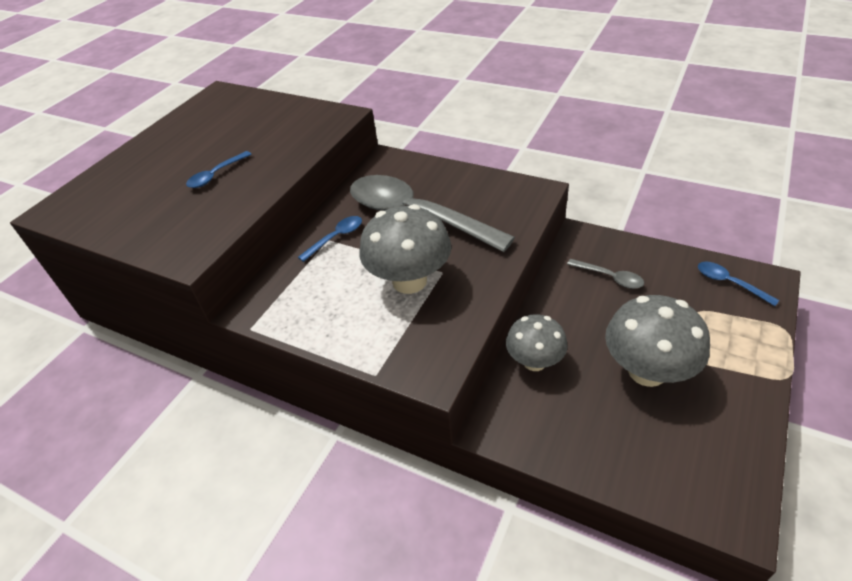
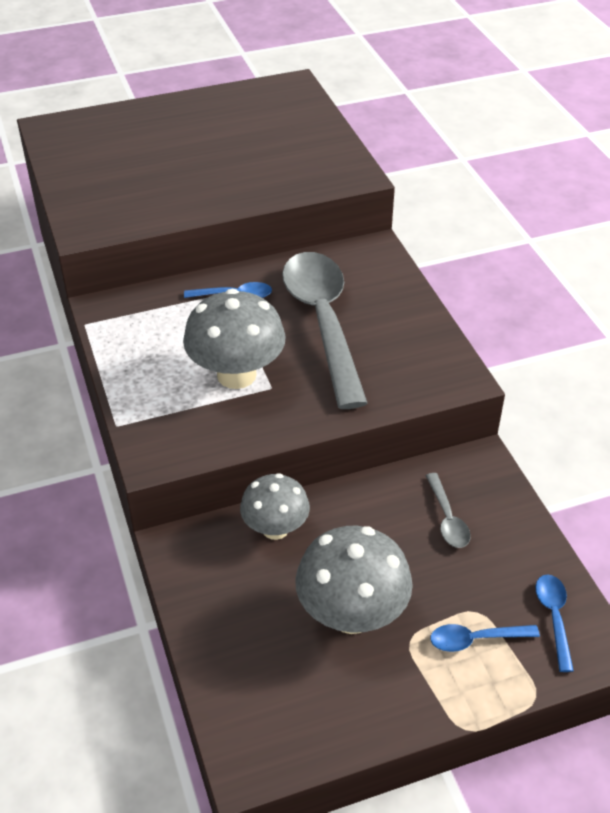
camera: 40 degrees right, 0 degrees up
(216, 175) = (187, 171): blue spoon -> blue spoon (476, 639)

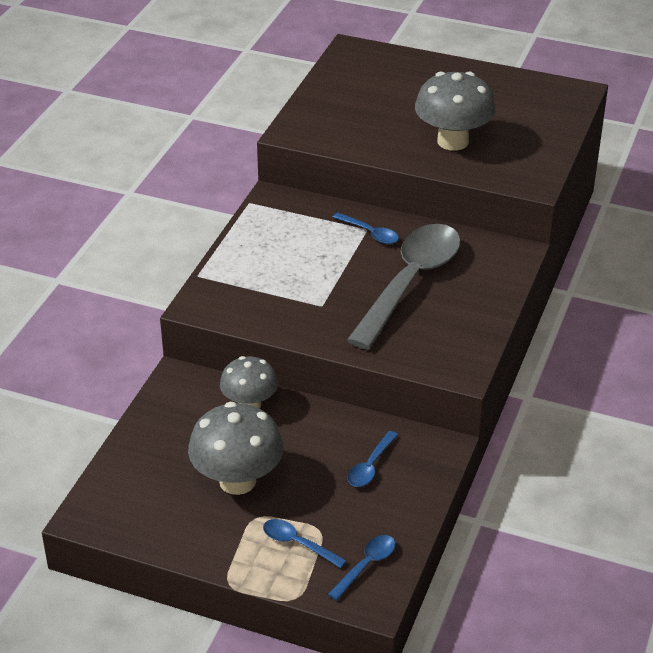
camera: 40 degrees right, 5 degrees down
(236, 375) = (308, 285): grey mushroom -> grey mushroom (452, 141)
(447, 518) = (370, 466): grey spoon -> blue spoon

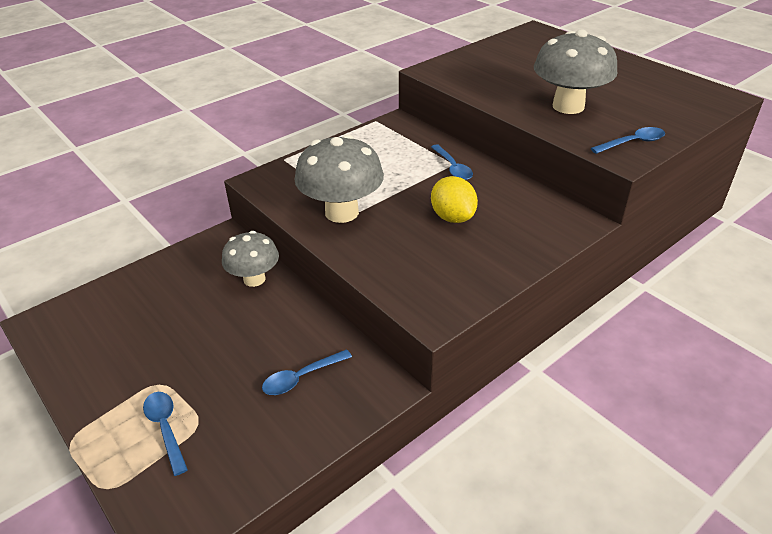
camera: 30 degrees right, 0 degrees up
(237, 481) = (179, 342): grey mushroom -> grey mushroom (341, 212)
(366, 566) = (201, 485): blue spoon -> blue spoon (632, 143)
(410, 283) = (452, 217): grey spoon -> yellow lemon

